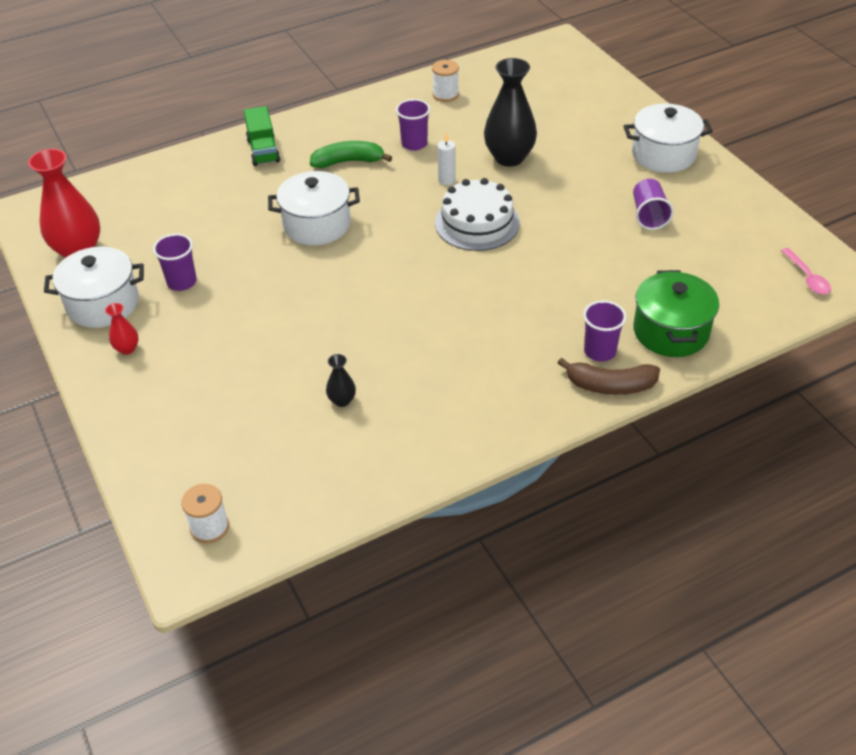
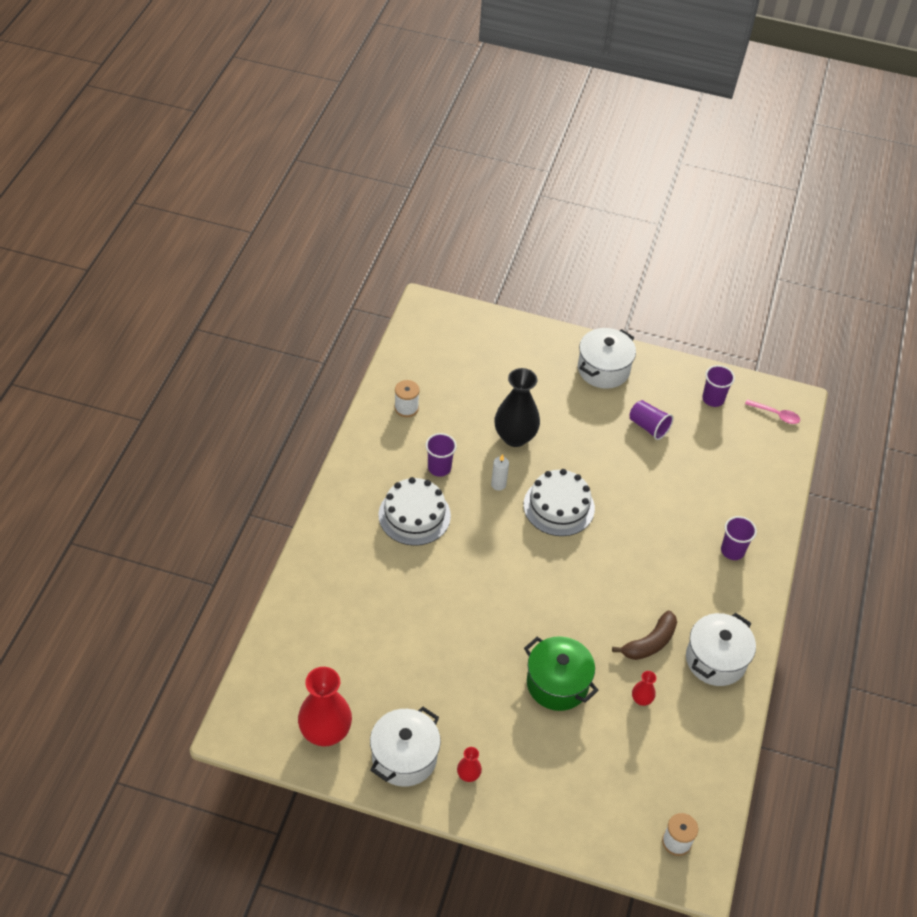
camera: 50 degrees left, 5 degrees up
(182, 282) = (433, 698): purple cup -> purple cup (713, 399)
(263, 151) = (341, 548): green truck -> none
(317, 225) = (461, 584): white pot -> white pot (715, 660)
(342, 400) = (641, 699): black vase -> red vase
(348, 162) = (414, 515): green banana -> white cake
(610, 385) = (763, 570): brown banana -> brown banana (650, 643)
(670, 331) = (751, 507): green pot -> green pot (557, 684)

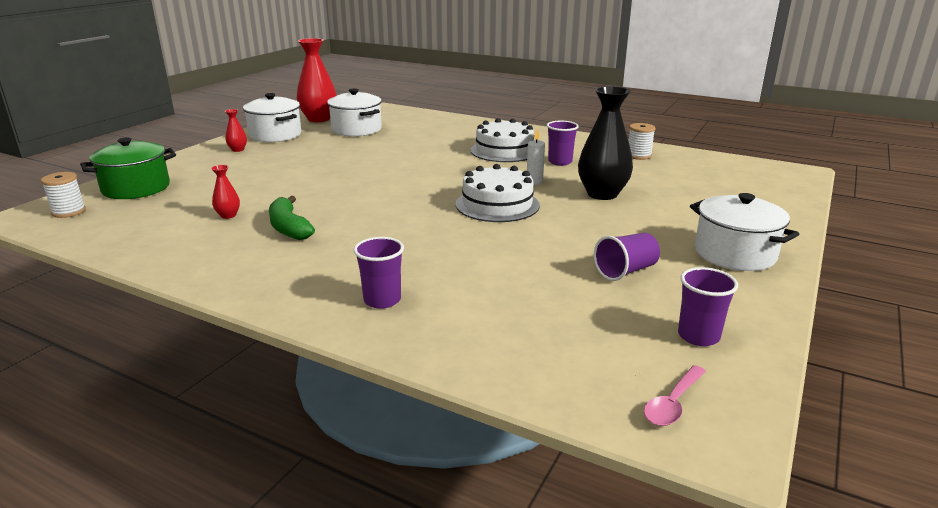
camera: 105 degrees right, 25 degrees down
(557, 684) = (285, 183): green pot -> green pot (136, 188)
(650, 643) = (289, 228): brown banana -> green banana
(715, 660) = (231, 261): white pot -> white pot (356, 129)

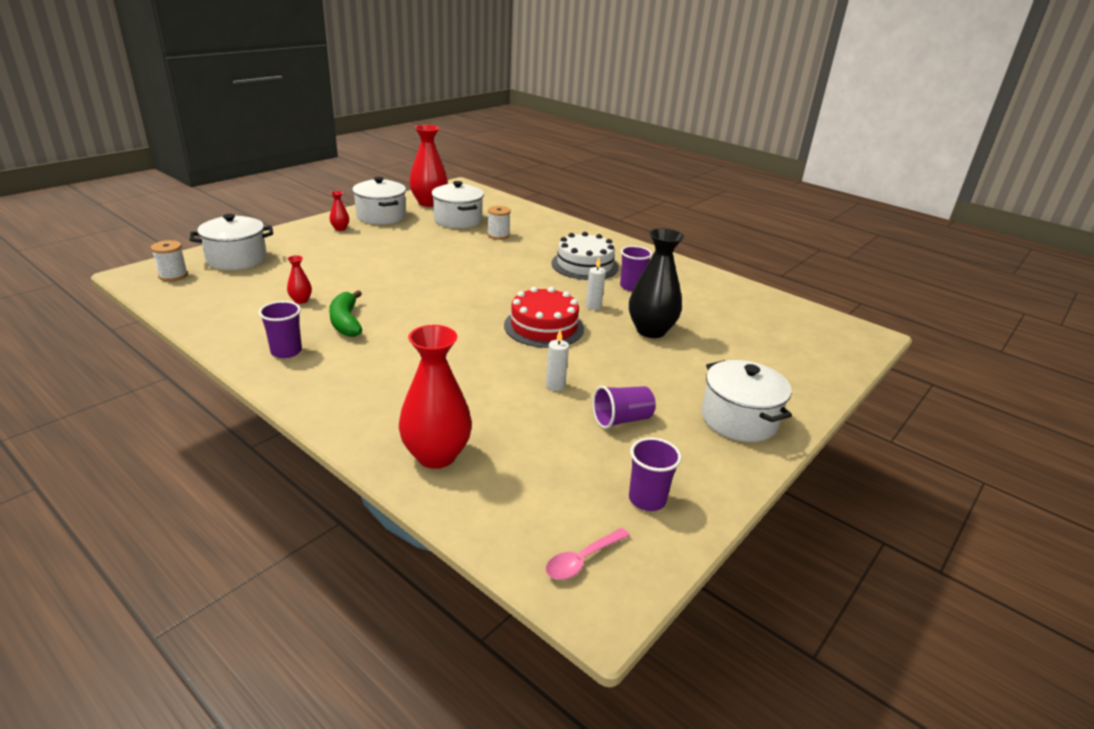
camera: 10 degrees right, 5 degrees up
(136, 188) = (237, 259): green pot -> white pot
(382, 300) = (389, 411): purple cup -> purple cup (286, 351)
(458, 333) = (436, 455): none -> red vase
(497, 204) = (544, 327): white cake -> red cake
(541, 252) = (555, 385): none -> white candle
(638, 155) = (715, 291): white spool -> white spool (498, 235)

